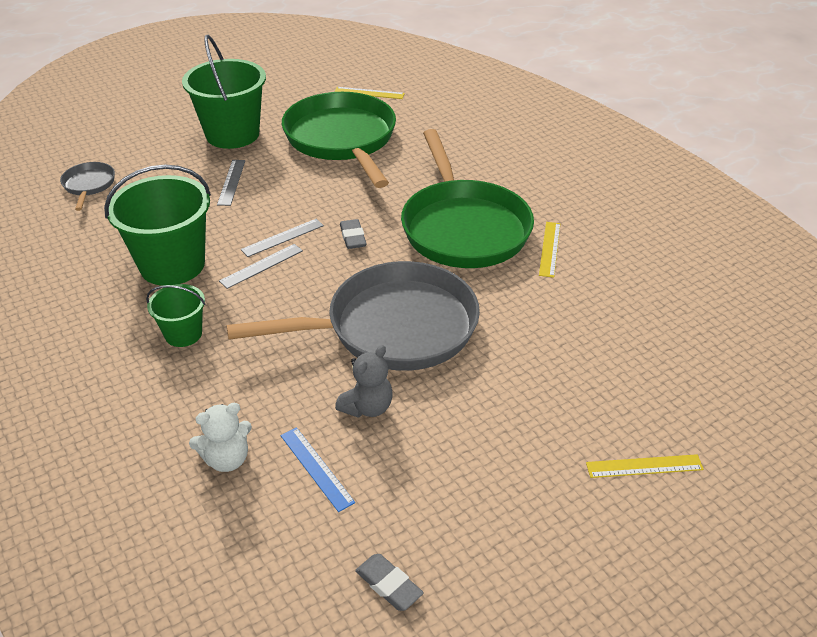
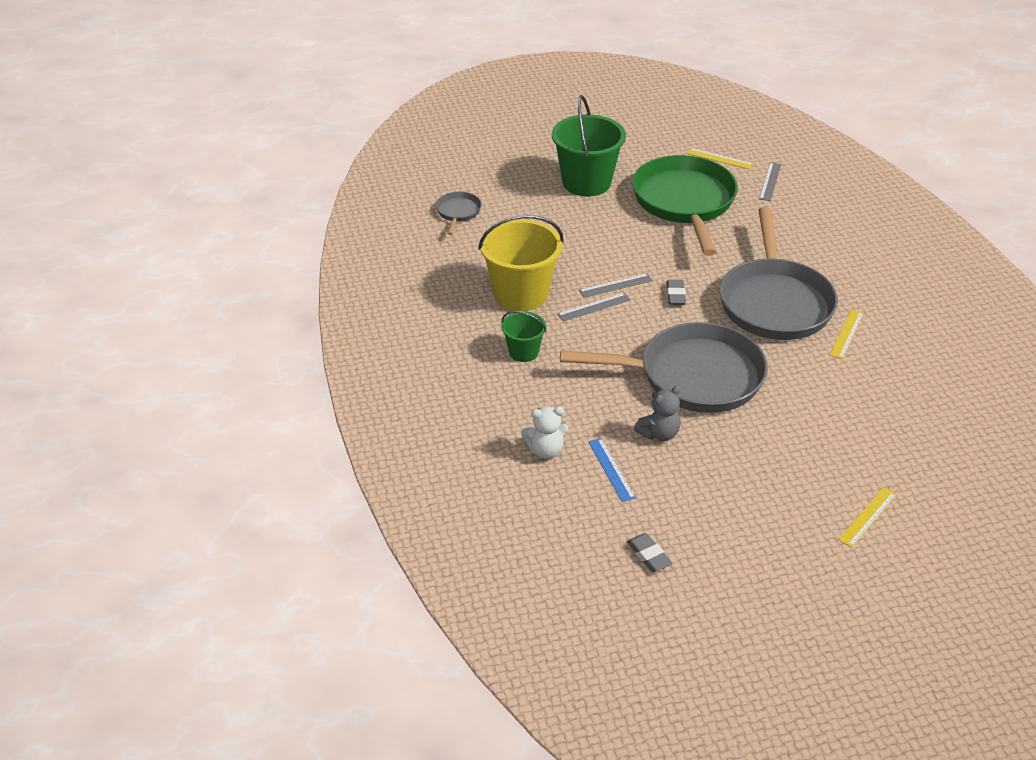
camera: 15 degrees right, 0 degrees up
(172, 265) = (521, 294): green bucket -> yellow bucket
(231, 182) = (579, 228): grey ruler -> grey ruler (770, 181)
(463, 227) = (774, 302): green pan -> grey pan
(644, 466) = (867, 517): yellow ruler -> yellow ruler turned 60 degrees counterclockwise

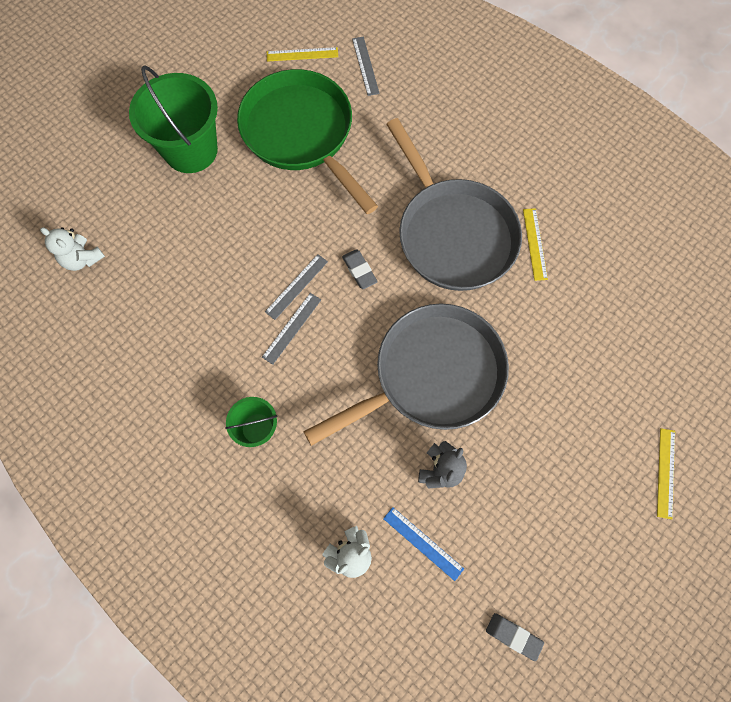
camera: 30 degrees left, 30 degrees up
(458, 212) = (82, 259): grey pan -> white teddy bear
(521, 294) = (211, 347): yellow bucket -> none

